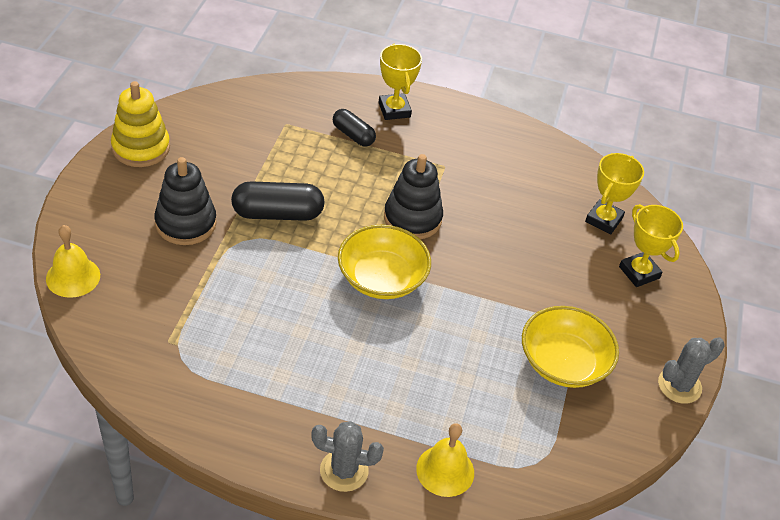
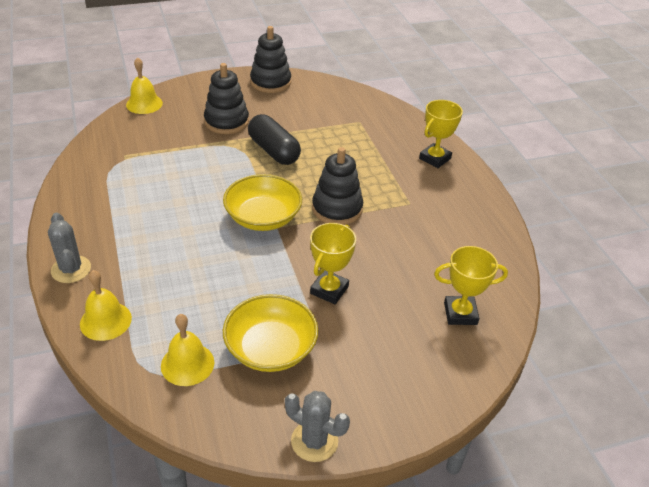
camera: 60 degrees right, 5 degrees down
(141, 148) = (270, 82): yellow stacking toy -> black stacking toy
(353, 135) = (385, 151): black capsule -> none
(544, 430) = (187, 364): none -> yellow bell
(639, 272) = (424, 360): yellow trophy -> yellow trophy (329, 290)

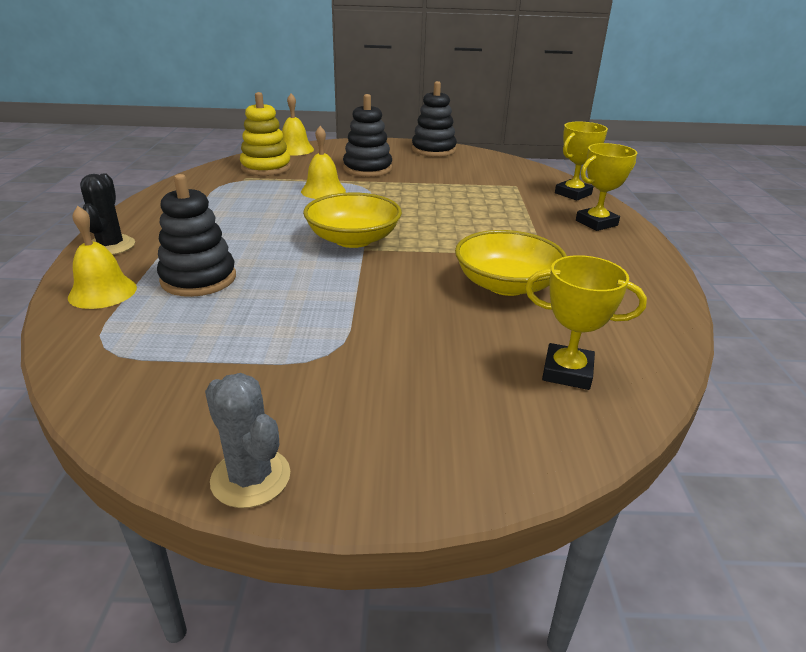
camera: 20 degrees right, 10 degrees down
(71, 269) = (111, 246): grey cactus -> black cactus
(134, 137) = (266, 168): none -> yellow stacking toy
(187, 364) = (155, 349): yellow bell -> yellow bell (323, 191)
(270, 348) = (271, 355): yellow bowl -> yellow bowl (506, 284)
(274, 151) = (403, 193): black capsule -> none
(329, 290) = (390, 313): yellow trophy -> yellow trophy (573, 194)
(337, 209) = (447, 245): black stacking toy -> black stacking toy (198, 279)

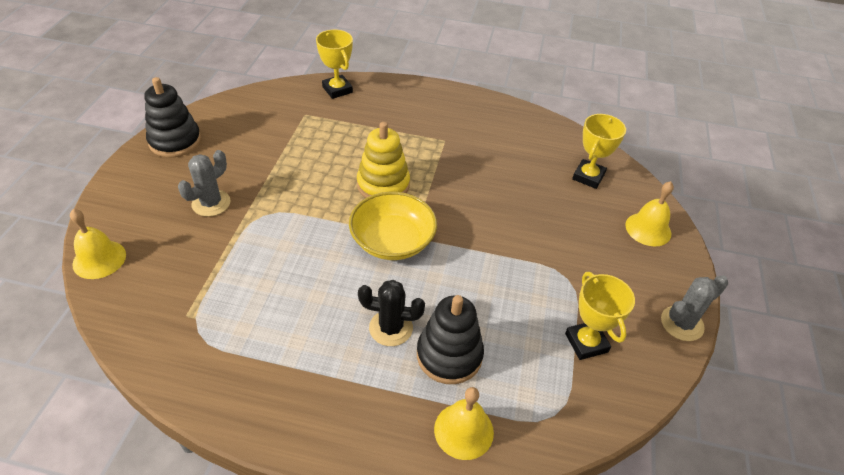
camera: 80 degrees left, 15 degrees up
(111, 246) = (360, 439): black cactus -> black cactus (391, 328)
(266, 168) = (160, 293): yellow stacking toy -> yellow stacking toy (383, 185)
(323, 191) = (264, 248): yellow bell -> yellow bell (648, 229)
(367, 169) = (211, 203): black stacking toy -> grey cactus
(506, 284) = (487, 172): yellow bowl -> none
(596, 223) = (398, 98): yellow trophy -> yellow trophy (586, 343)

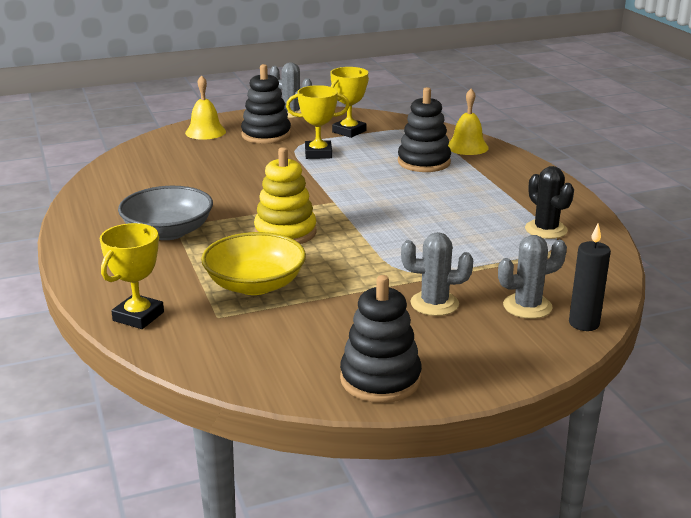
camera: 120 degrees left, 20 degrees down
(99, 259) = (584, 323): yellow bell -> black candle
(151, 245) = (527, 306): none -> grey cactus
(391, 328) = (434, 183): black cactus -> black cactus (546, 230)
(392, 241) = (351, 207): yellow bowl -> yellow bowl (255, 284)
(437, 134) = (168, 232): none -> grey bowl
(588, 177) = (160, 159): yellow trophy -> yellow trophy (318, 153)
(614, 268) = (266, 135): none -> black stacking toy

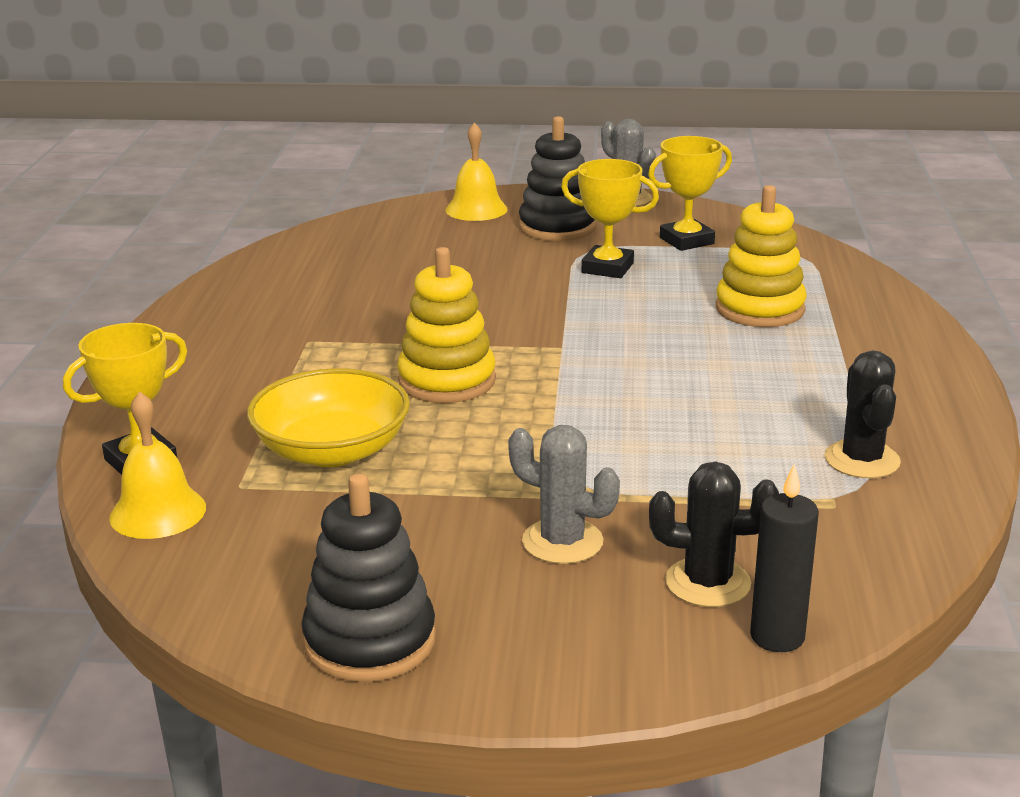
camera: 25 degrees right, 0 degrees up
(168, 232) = (291, 347): grey bowl -> none
(424, 162) = (759, 309): black stacking toy -> yellow stacking toy
(467, 147) = (856, 296): yellow bell -> yellow bell (158, 512)
(527, 306) = (708, 583): grey cactus -> black cactus

